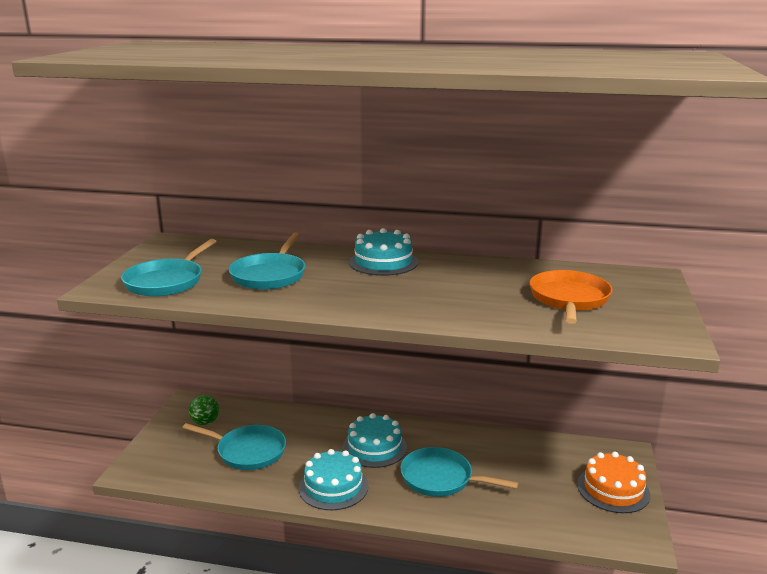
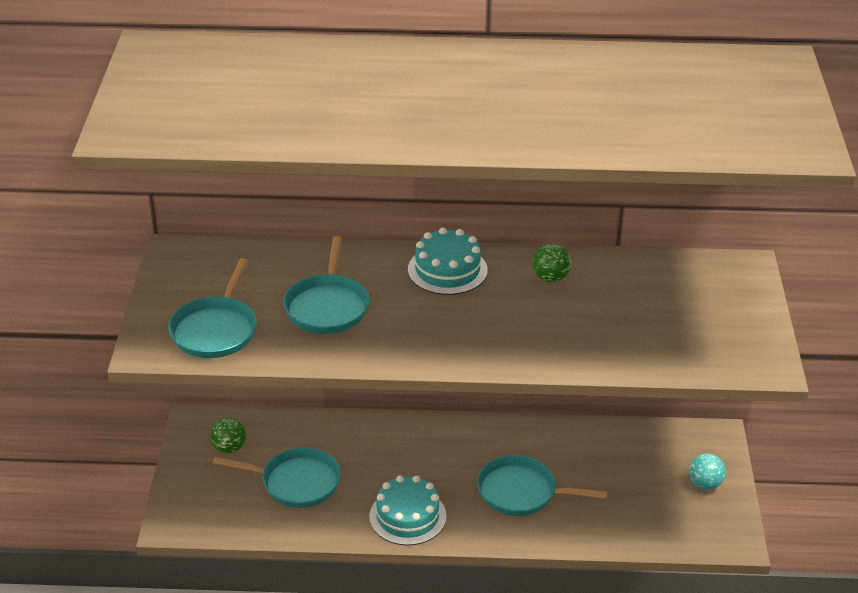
camera: 10 degrees left, 15 degrees up
(374, 447) = (439, 461): turquoise cake -> none
(472, 272) = (550, 278): none -> green ball
(569, 299) = (660, 316): orange pan -> none
(613, 489) = (705, 484): orange cake -> turquoise ball

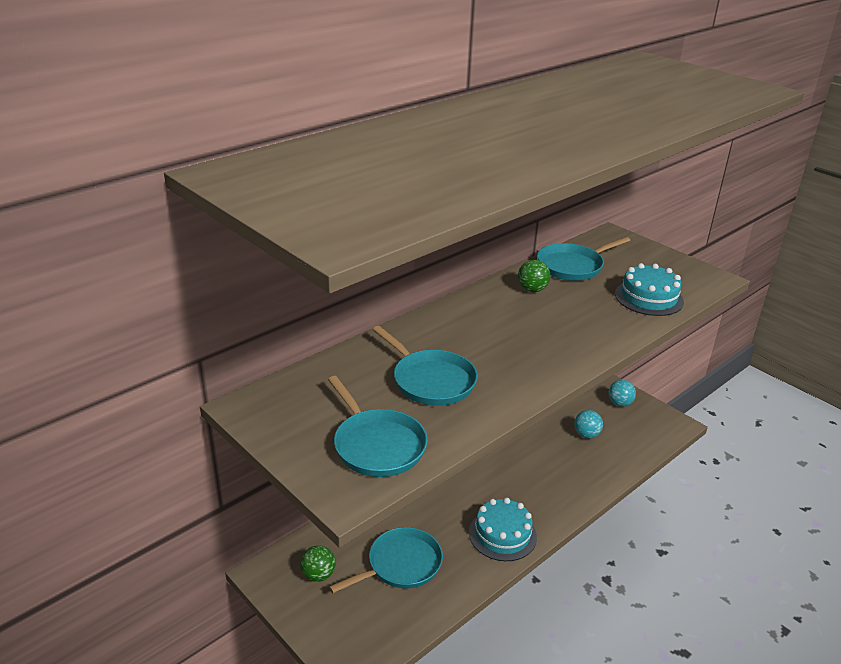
camera: 45 degrees left, 5 degrees down
(447, 270) = (466, 316): turquoise cake -> turquoise cake (649, 298)
(521, 492) = (542, 471): turquoise pan -> turquoise pan (573, 266)
(618, 489) = (586, 435): none -> turquoise ball

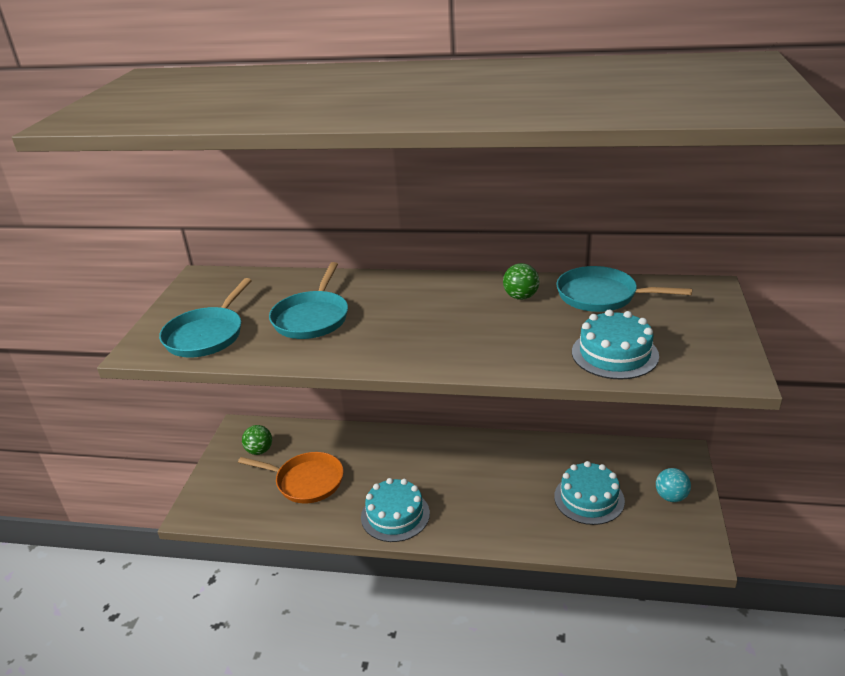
camera: 55 degrees right, 0 degrees up
(401, 565) = (306, 481): turquoise pan -> orange pan
(586, 435) = (589, 498): turquoise ball -> turquoise cake

